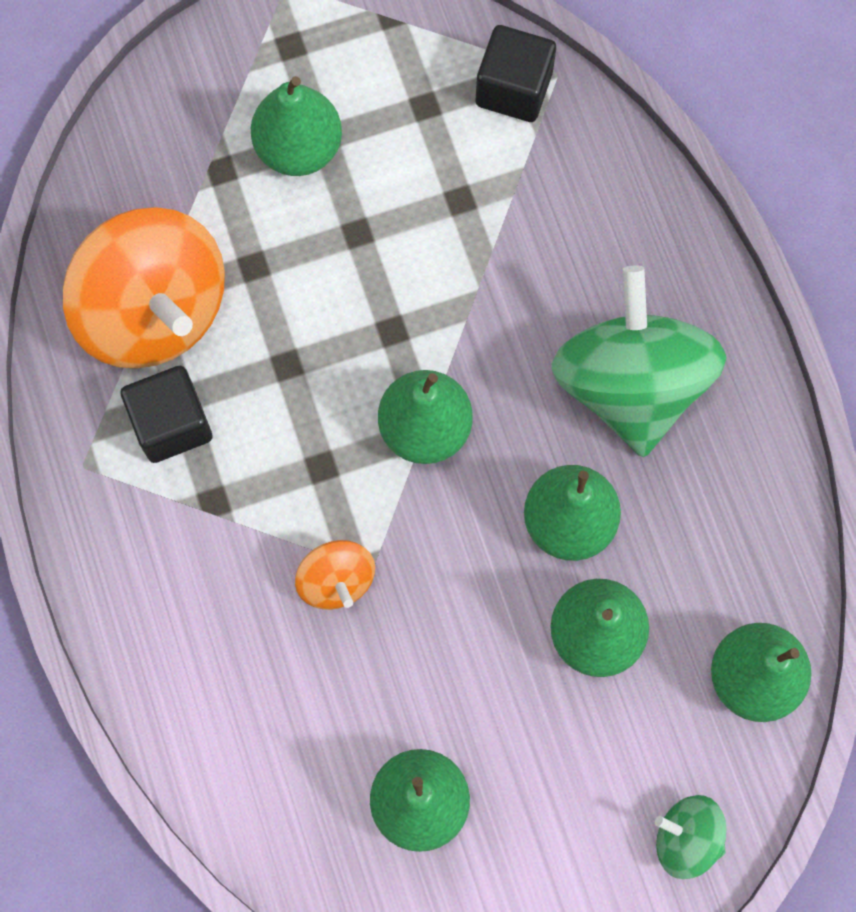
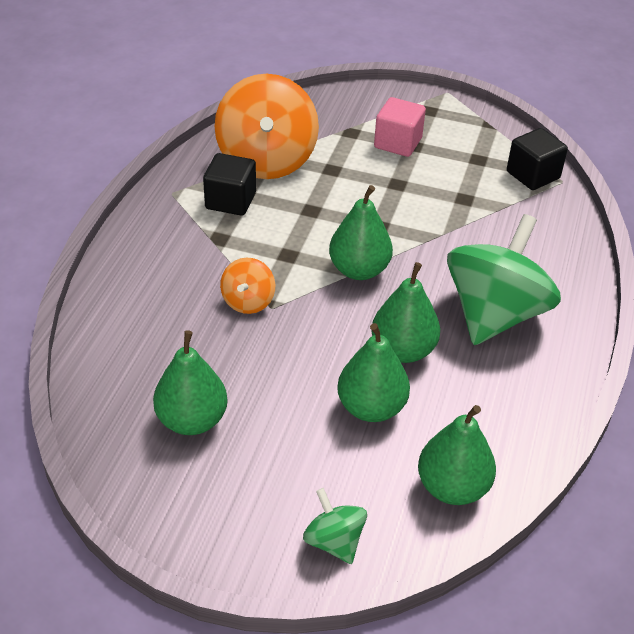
camera: 35 degrees right, 30 degrees down
(299, 148) = (397, 143): green pear -> pink cube

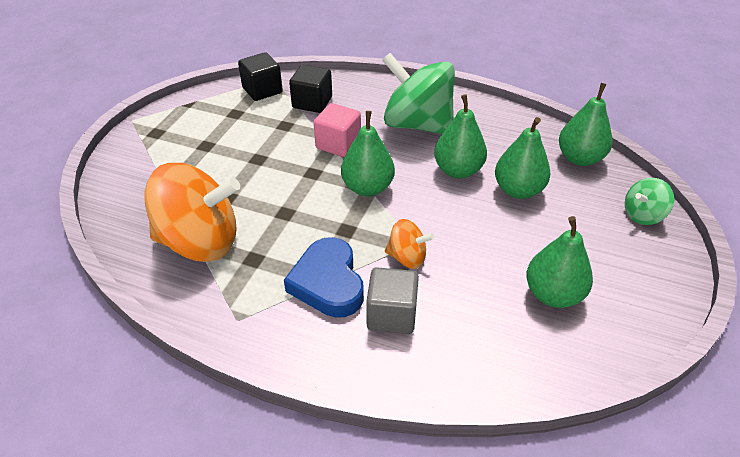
camera: 85 degrees left, 0 degrees up
(171, 290) = (391, 315): none -> grey cube
(213, 245) = (328, 283): none -> blue heart
(230, 201) = (260, 270): black cube -> black cube (312, 102)
(397, 143) = (199, 154): pink cube -> pink cube (338, 144)

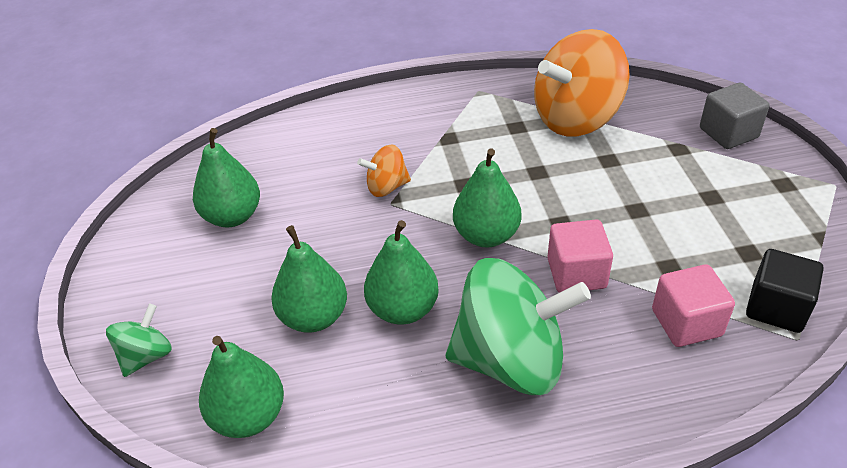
camera: 150 degrees right, 0 degrees up
(312, 102) = (686, 323): black cube -> pink cube
(328, 283) = (437, 139): blue heart -> none
(391, 315) = (365, 141): grey cube -> grey cube (728, 133)

